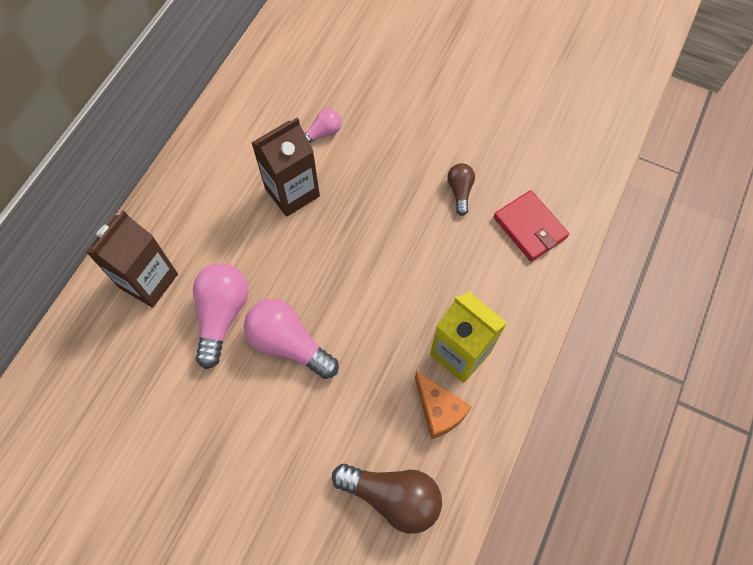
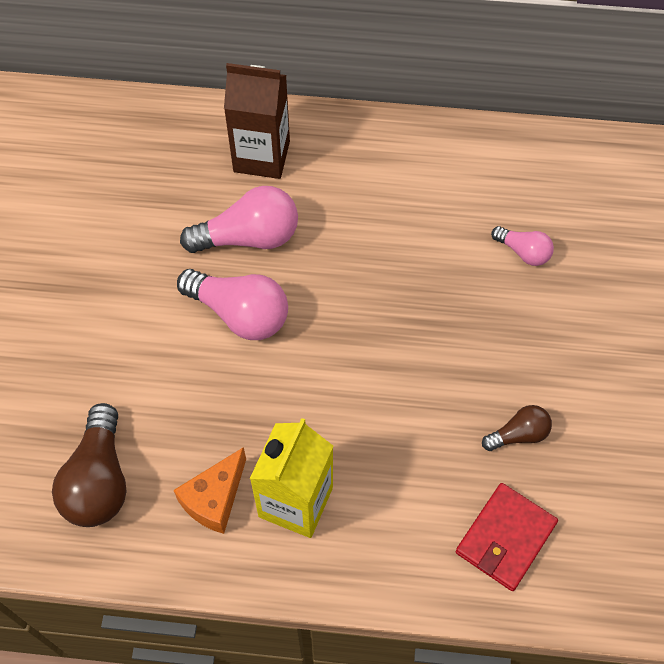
camera: 70 degrees right, 5 degrees down
(289, 344) = (239, 314): pink light bulb -> pink light bulb turned 105 degrees clockwise
(292, 192) = (428, 249): brown carton -> none

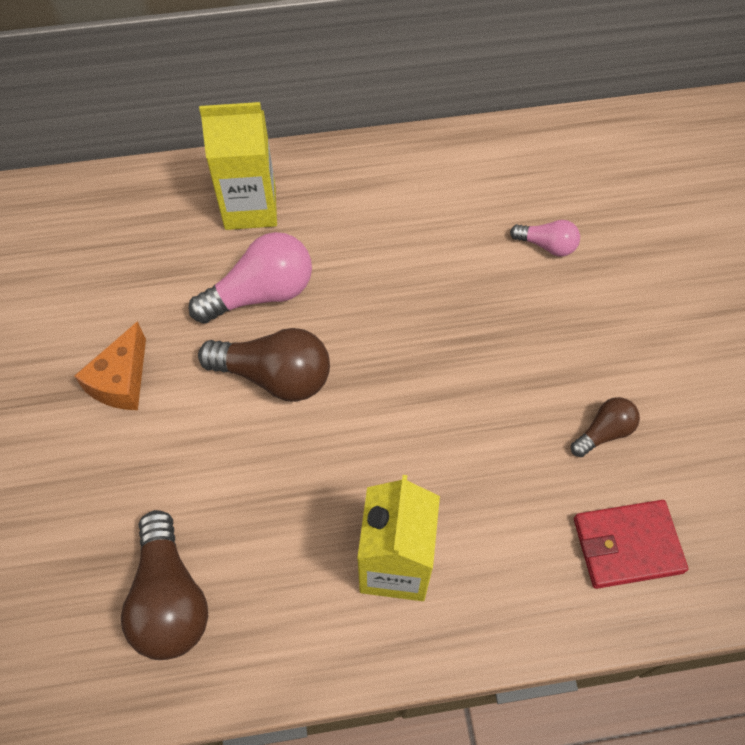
camera: 15 degrees left, 0 degrees up
(215, 499) = (306, 586): orange cheese -> orange cheese (122, 381)
(239, 314) = (274, 376): pink light bulb -> brown light bulb
(261, 156) = (250, 207): brown carton -> yellow carton
(505, 538) = (627, 545): red wallet -> red wallet turned 60 degrees clockwise

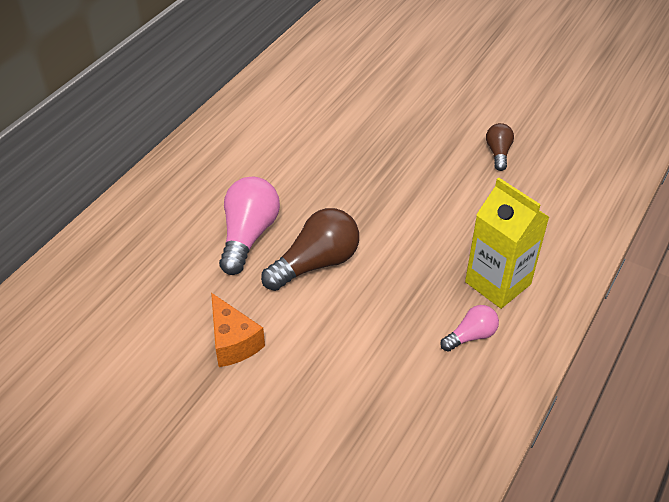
camera: 50 degrees left, 15 degrees down
(170, 598) = (421, 404): brown light bulb -> none
(250, 207) = (177, 203): yellow carton -> none
(547, 245) = (361, 102): pink light bulb -> pink light bulb (470, 336)
(627, 545) = (571, 185): red wallet -> none

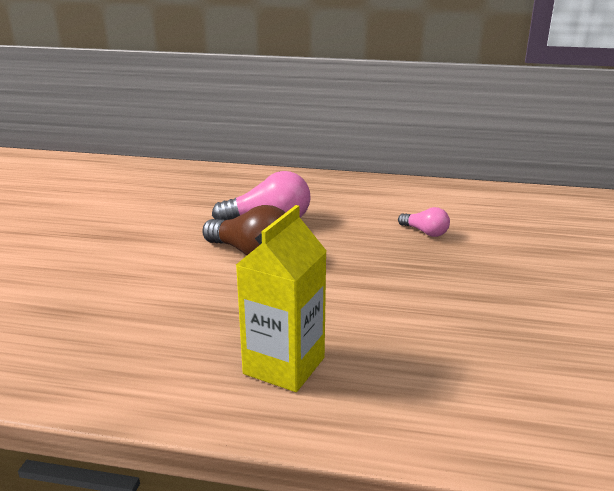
camera: 70 degrees right, 20 degrees down
(233, 342) = (145, 238): orange cheese -> none
(470, 336) = (191, 358): pink light bulb -> pink light bulb (425, 232)
(498, 153) = (517, 333): brown light bulb -> none

